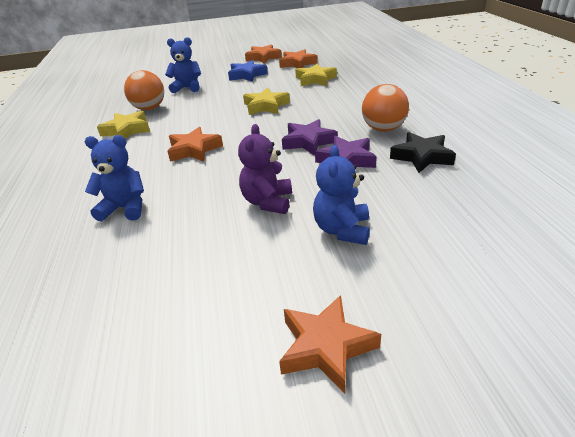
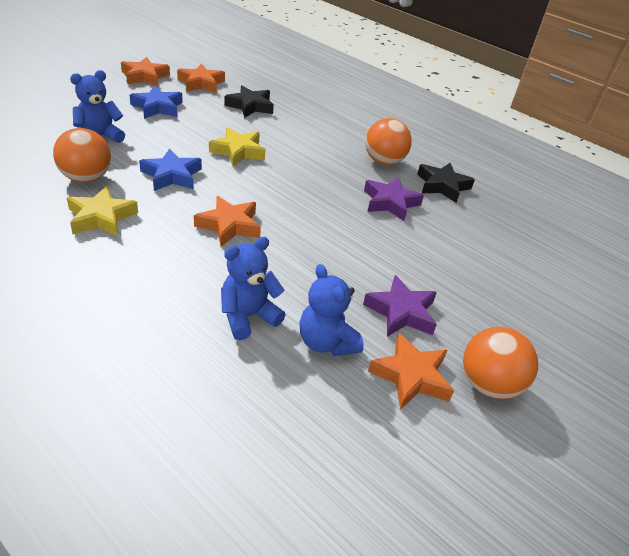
camera: 45 degrees left, 5 degrees up
(200, 114) = (172, 175): none -> blue star
(236, 333) = (488, 384): none -> orange ball
(267, 202) = (376, 265): purple teddy bear -> none
(308, 142) = (335, 189): purple star -> purple star (401, 312)
(315, 79) = (250, 106): yellow star -> black star
(326, 347) = (547, 365): orange star -> orange star (411, 376)
(342, 230) = (460, 272): blue teddy bear -> blue teddy bear (326, 342)

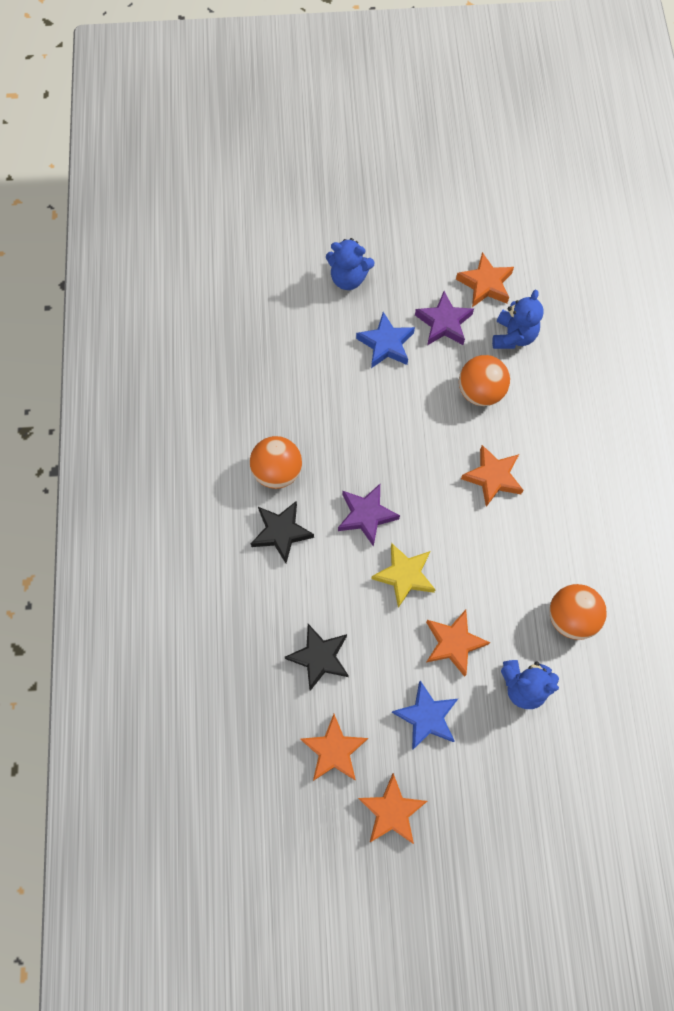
camera: 130 degrees left, 30 degrees up
(101, 217) = (585, 551): yellow star -> none
(170, 137) = (453, 643): none -> orange star
(172, 175) = (494, 574): blue star -> blue star (386, 344)
(248, 316) = (545, 385): blue teddy bear -> blue teddy bear (348, 278)
(390, 203) = (335, 417): purple star -> purple star (366, 515)
(442, 186) = (262, 406): black star -> black star (281, 532)
(488, 384) = (446, 250): orange ball -> orange ball (480, 391)

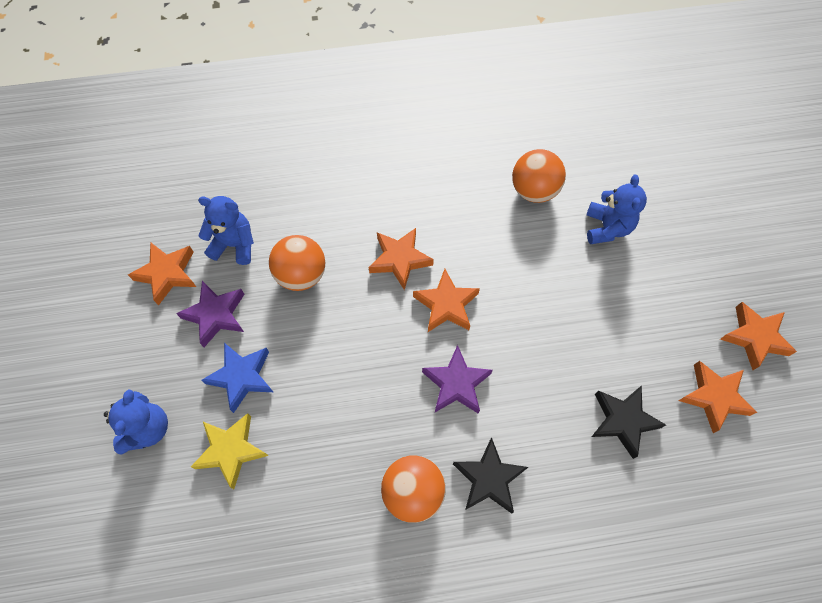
camera: 95 degrees left, 5 degrees down
(404, 576) = (518, 340): yellow star -> yellow star (231, 450)
(426, 717) = (657, 311): blue star -> none
(453, 643) = (579, 289): orange star -> orange star (446, 305)

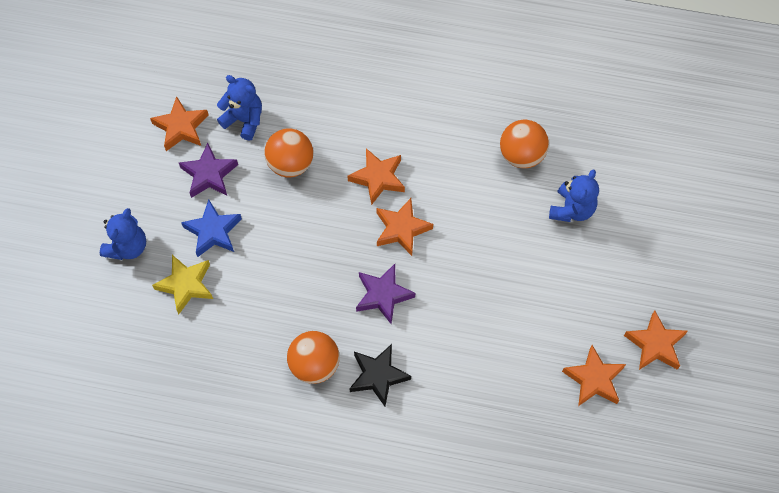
camera: 20 degrees right, 0 degrees up
(623, 421) = (507, 371): black star -> none

